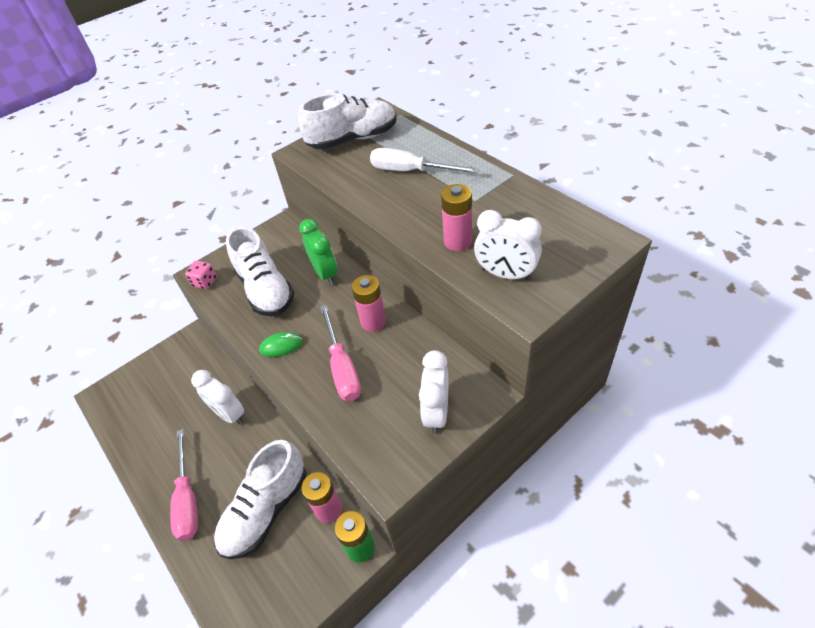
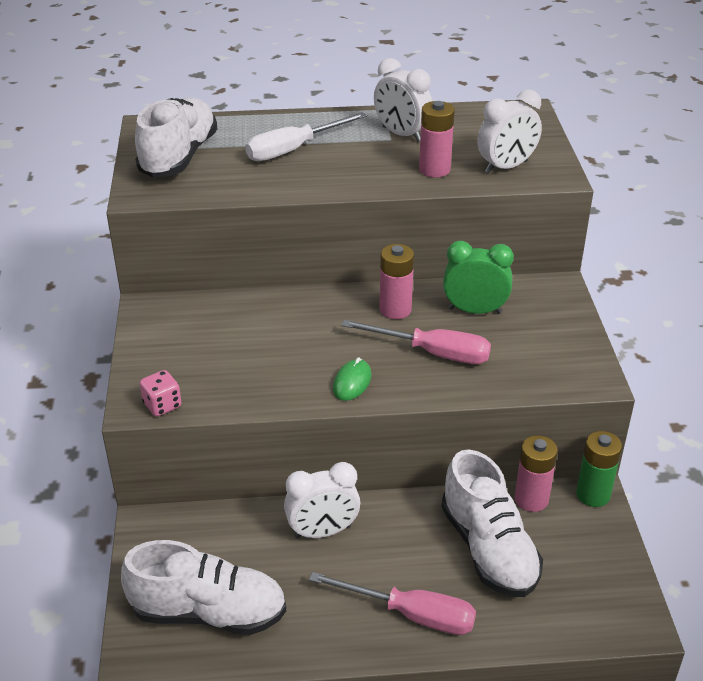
camera: 60 degrees left, 10 degrees down
(265, 289) = (246, 362): white shoe -> white shoe (208, 612)
(325, 273) = (280, 311): green clock -> green clock (474, 310)
(436, 412) = (550, 321): white clock -> white clock (401, 134)

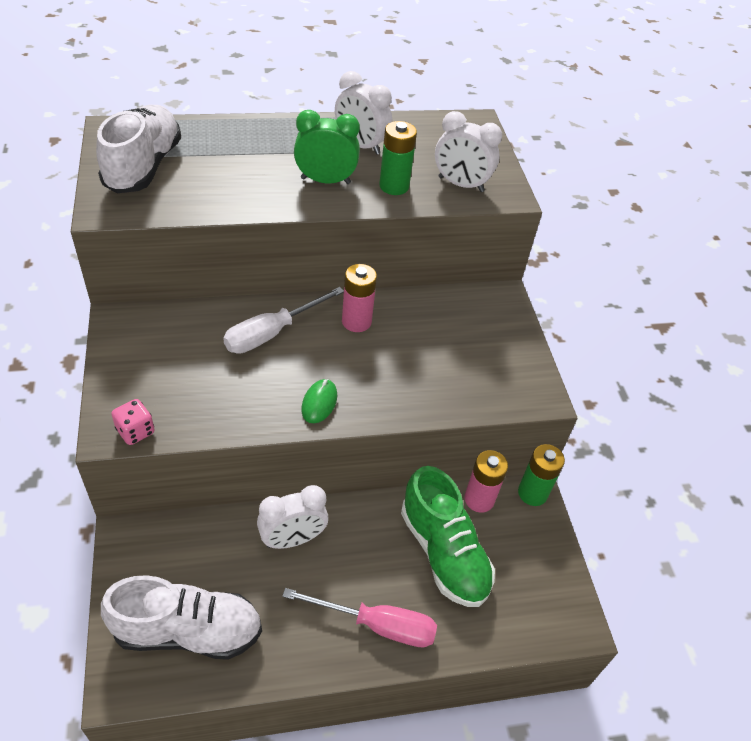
camera: 10 degrees left, 10 degrees up
(293, 149) = (257, 160): white screwdriver -> white screwdriver (272, 333)
(433, 353) = (393, 369): pink screwdriver -> none
(434, 169) = (394, 186): pink battery -> green battery
(474, 310) = (429, 322): green clock -> green clock (325, 181)
(488, 549) = (443, 552): white shoe -> green shoe
(506, 167) = (461, 184): white clock -> white clock turned 60 degrees clockwise

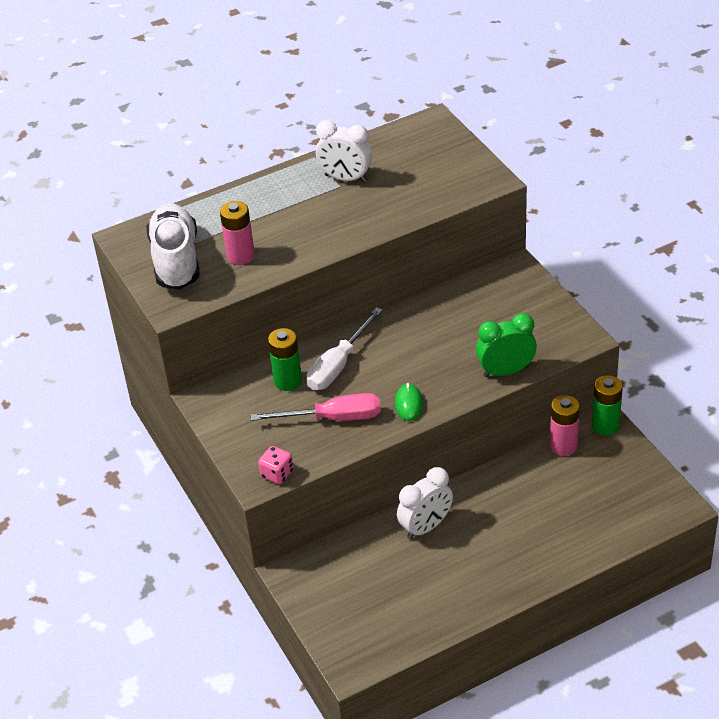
camera: 10 degrees left, 5 degrees down
(188, 631) = (380, 615): white shoe -> none
(325, 181) = (335, 220): green clock -> green clock (506, 371)
(356, 321) = (403, 332): pink battery -> pink battery (240, 256)
(377, 625) = (525, 560): pink screwdriver -> pink screwdriver (333, 418)
(394, 186) = (394, 205): green battery -> green battery (288, 381)
(443, 552) = (552, 494): green shoe -> none
(461, 184) = (448, 184): white clock -> none

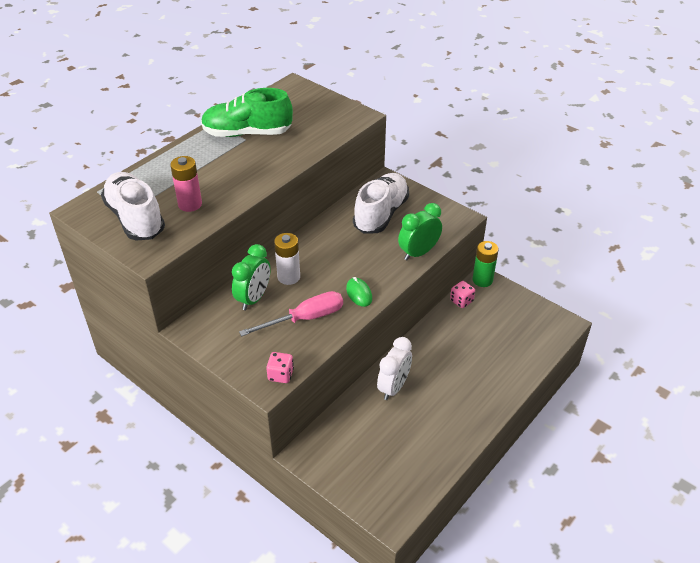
camera: 25 degrees left, 0 degrees up
(288, 381) = (253, 298): green battery -> green clock
(338, 365) = (288, 277): white screwdriver -> white battery
(345, 178) = (247, 133): white clock -> green shoe
(486, 312) = (381, 214): none -> white shoe
(563, 445) = (461, 301): pink battery -> pink dice

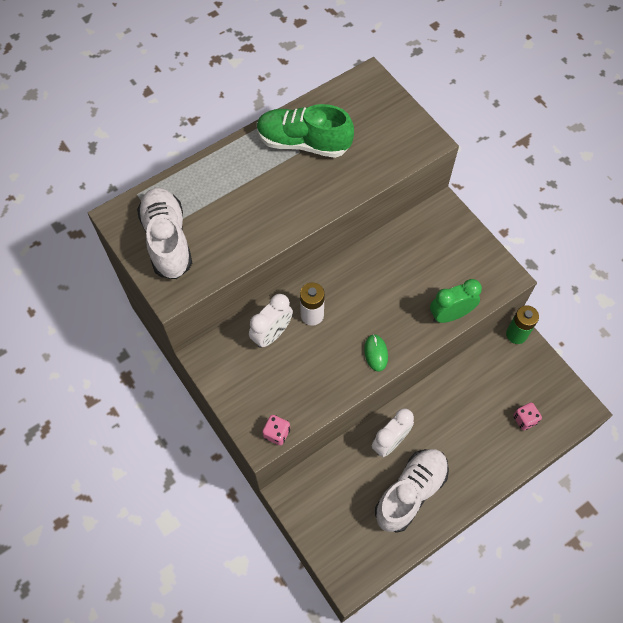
camera: 15 degrees right, 20 degrees up
(190, 204) = (224, 233): pink battery -> none
(253, 298) = (272, 334): green clock -> white clock
(305, 318) = (315, 371): pink screwdriver -> none
(381, 214) = (426, 254): white shoe -> white shoe (410, 492)
(461, 301) = (486, 355): pink dice -> pink dice (524, 419)

